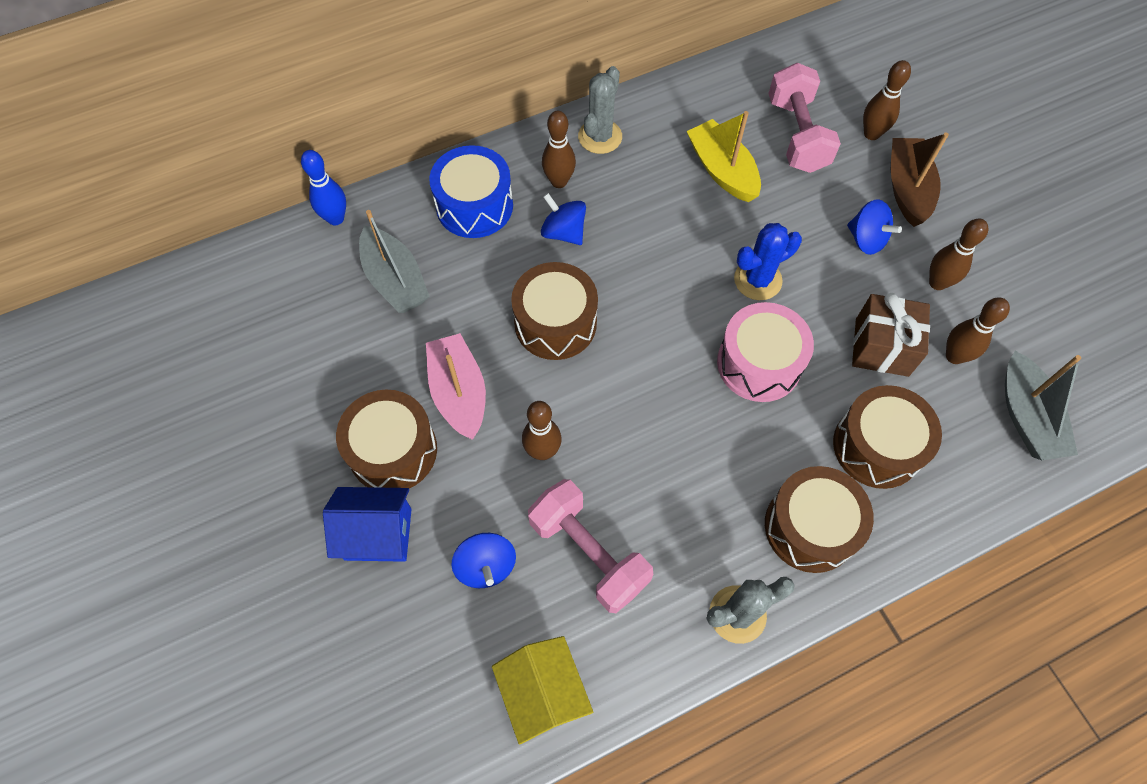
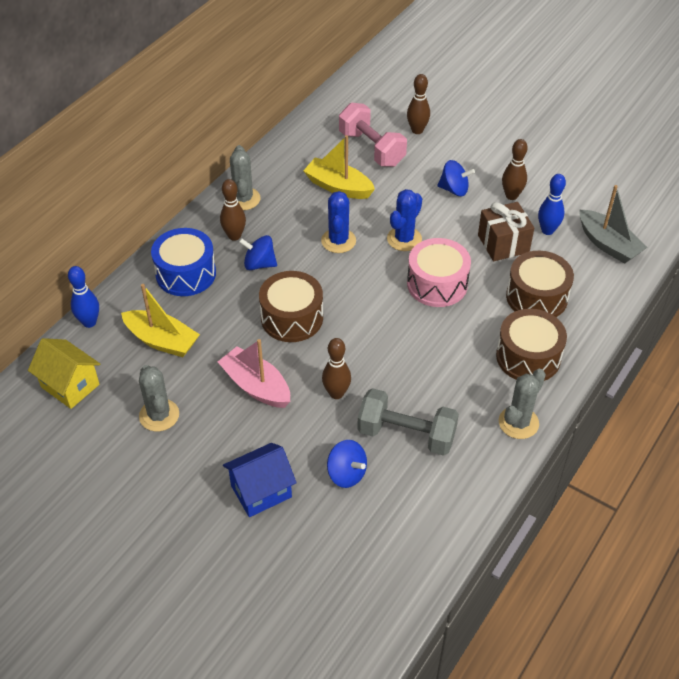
camera: 30 degrees left, 15 degrees down
(333, 374) = (159, 415): none -> grey cactus
(393, 450) = (235, 440): brown drum -> none
(395, 280) = (162, 341): grey boat -> yellow boat
(543, 693) = (433, 523): yellow house -> yellow house (70, 386)
(588, 553) = (406, 435): pink dumbbell -> grey dumbbell
(675, 245) = (338, 241): none -> blue cactus
(907, 189) = (459, 152): brown boat -> none
(954, 356) = (547, 230): brown bowling pin -> blue bowling pin

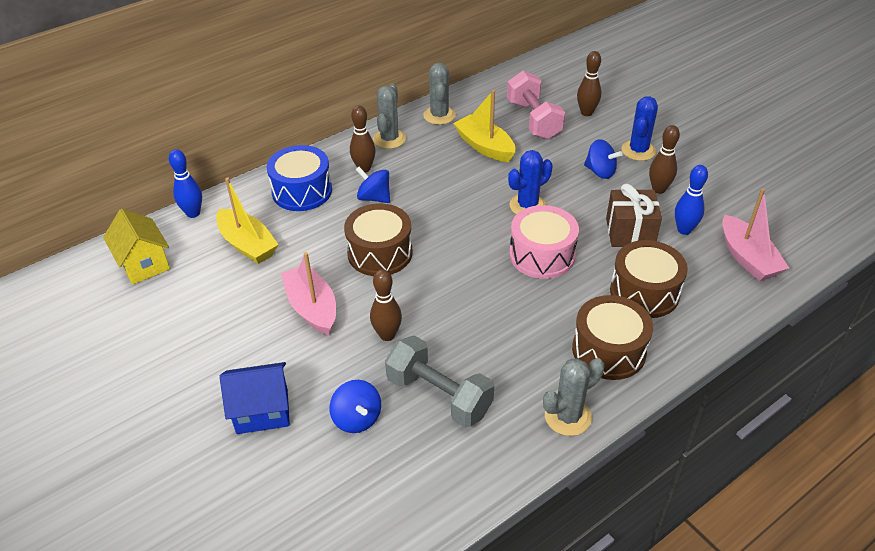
camera: 20 degrees right, 5 degrees down
(159, 415) = (207, 311): grey cactus -> grey cactus (439, 115)
(338, 241) = (461, 194): blue cactus -> blue cactus (638, 150)
(608, 244) = (747, 258): grey boat -> pink boat

